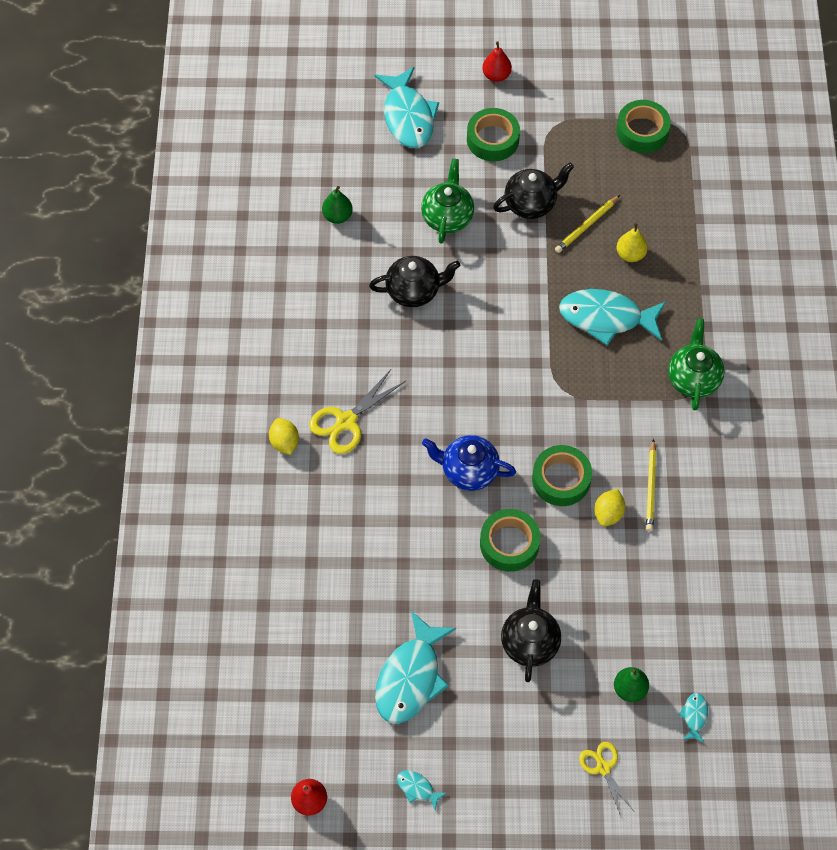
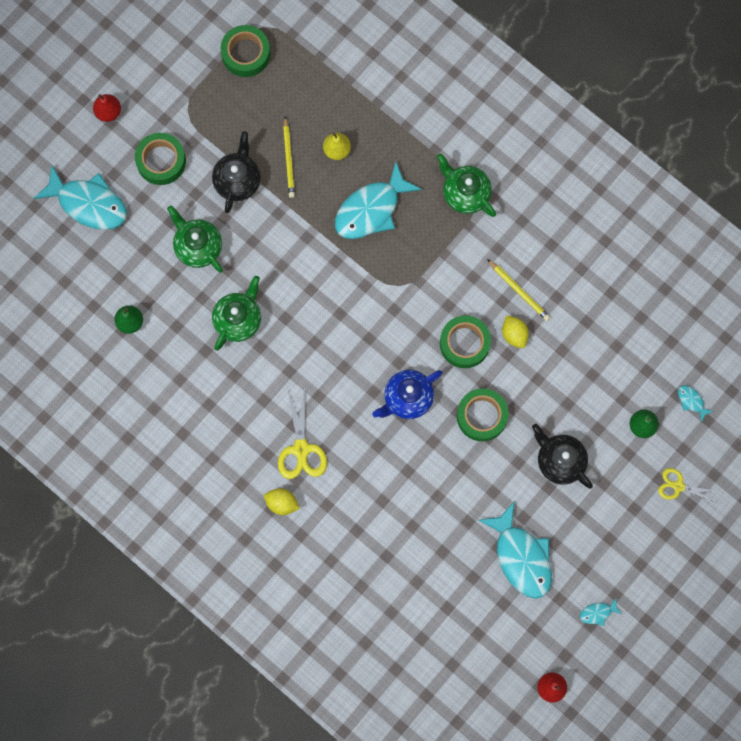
camera: 50 degrees left, 15 degrees up
(414, 291) = (238, 319): black teapot -> green teapot

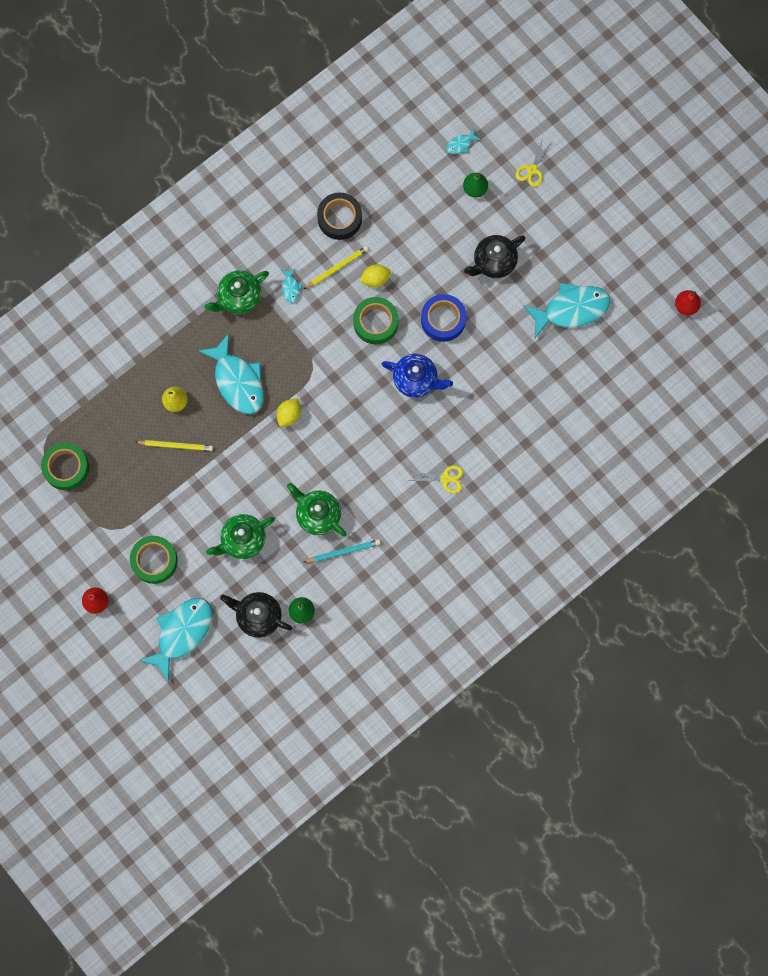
camera: 80 degrees left, 0 degrees up
(202, 354) = (343, 551): none -> turquoise pencil
(237, 180) = (187, 494): black teapot -> black teapot (258, 616)
(282, 503) = (491, 503): yellow lemon -> yellow lemon (289, 415)
(301, 449) = (445, 479): yellow scissors -> yellow scissors, size x0.64
(407, 398) = (416, 380): blue teapot -> blue teapot turned 45 degrees counterclockwise
(482, 416) = (443, 320): green tape -> blue tape
(576, 284) = (339, 218): none -> black tape
(598, 613) = (629, 256): turquoise fish -> turquoise fish (290, 288)

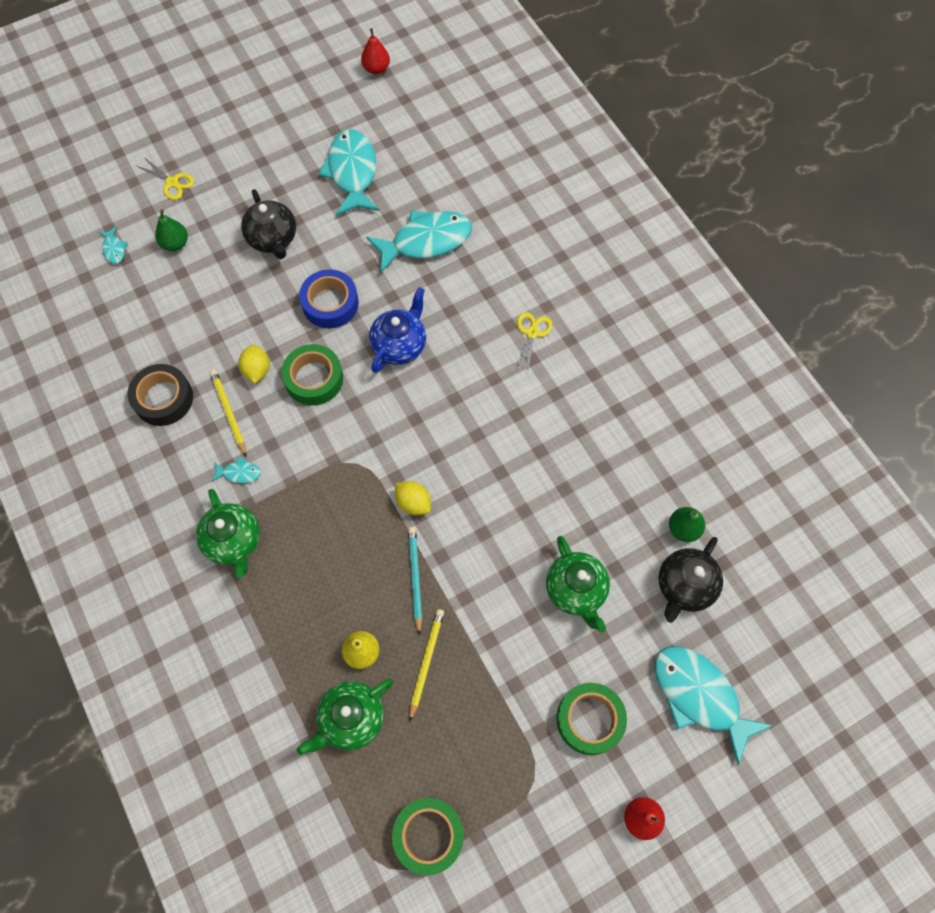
camera: 80 degrees left, 10 degrees down
(237, 381) = (351, 562): turquoise fish -> turquoise fish (426, 241)
(317, 514) = (555, 488): green teapot -> green teapot (351, 719)
(343, 551) = (608, 465): turquoise pencil -> turquoise pencil (415, 578)

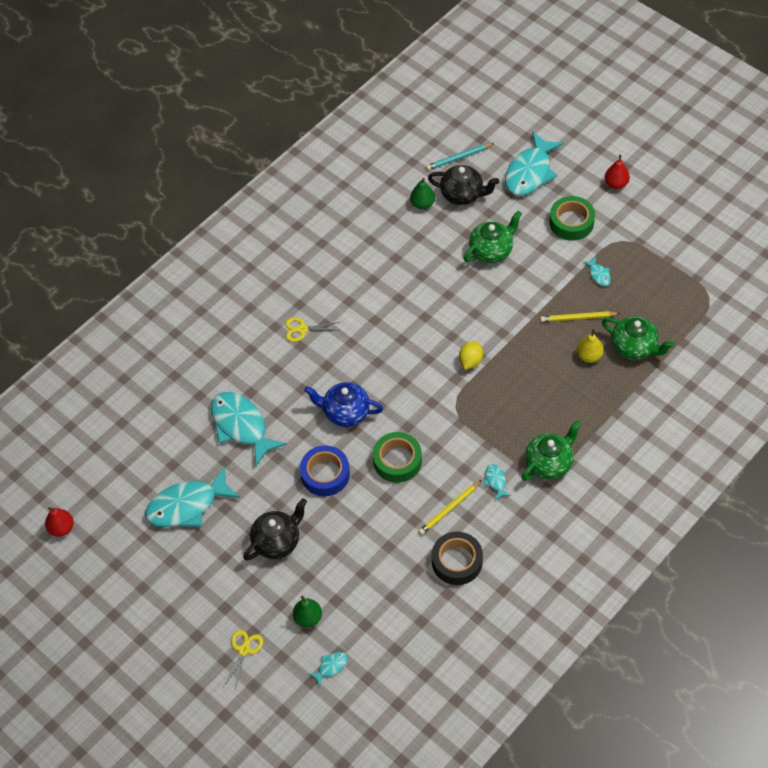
camera: 105 degrees left, 10 degrees down
(257, 370) = (405, 504): yellow lemon -> none
(415, 578) = (524, 342): turquoise pencil -> turquoise pencil (458, 158)
(428, 835) = (680, 284): green tape -> none
(486, 721) = (599, 275): none -> turquoise fish

